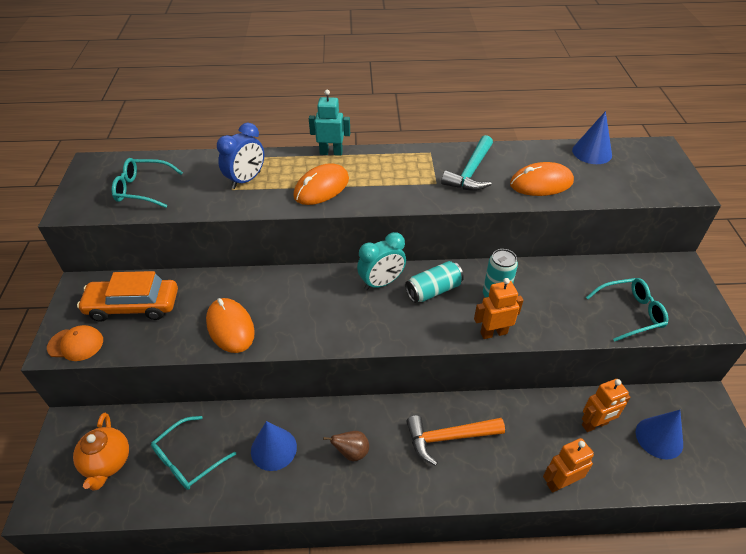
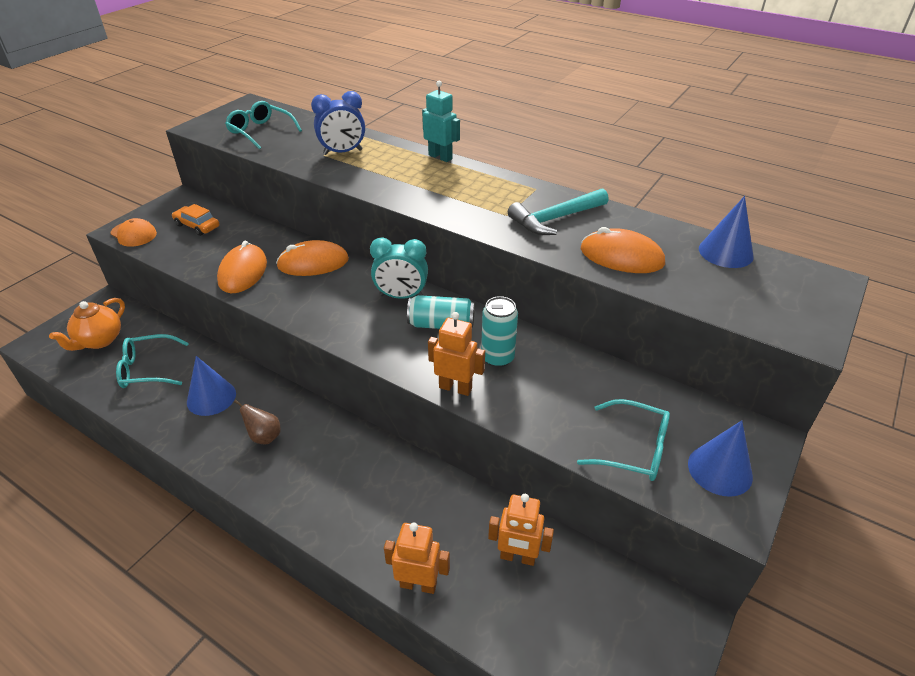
camera: 35 degrees right, 5 degrees down
(133, 305) = (197, 226): orange car -> orange car, size x0.58
(321, 187) = (396, 180): orange mouse -> orange mouse (313, 263)
(448, 438) = (356, 476): orange hammer -> none
(659, 438) = (579, 618): blue cone -> blue cone (720, 470)

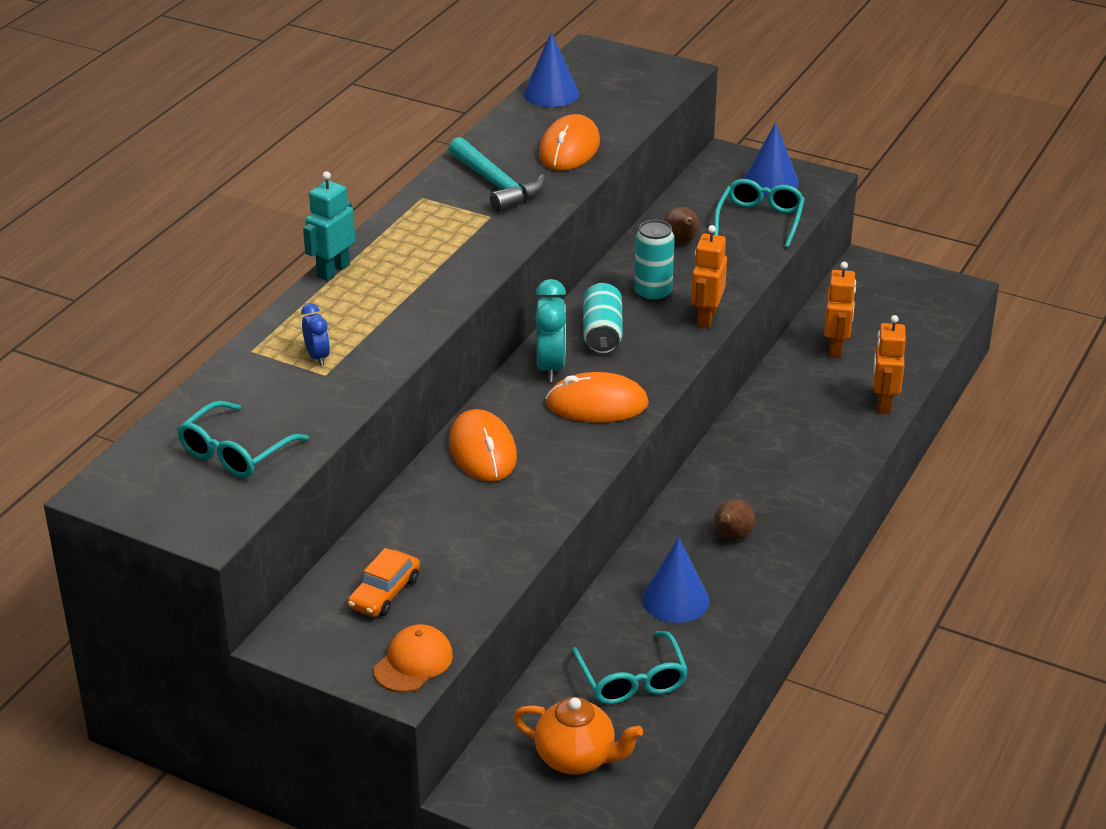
camera: 95 degrees left, 5 degrees down
(243, 272) = (512, 513): orange mouse -> orange mouse (597, 404)
(343, 152) = (317, 357): blue clock -> blue clock, size x0.58
(584, 384) = (681, 242): none -> brown pear

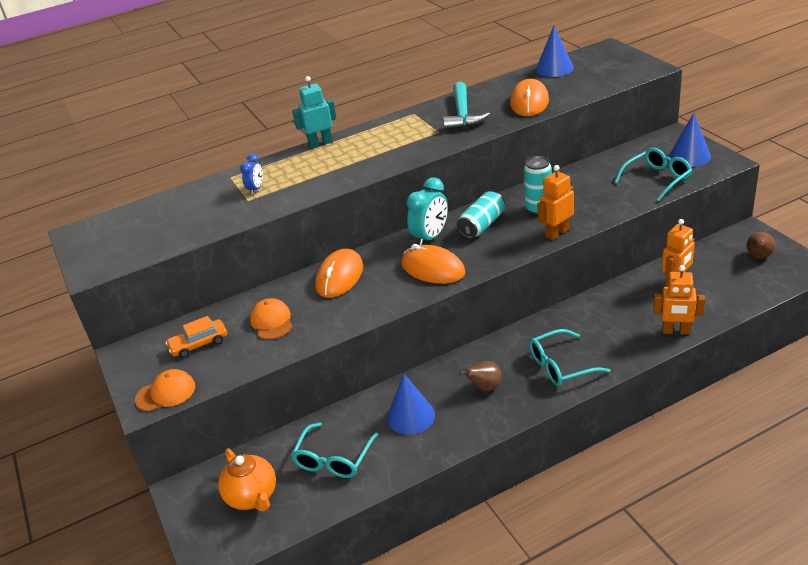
camera: 40 degrees right, 0 degrees up
(235, 452) = (155, 231): turquoise glasses -> turquoise glasses (561, 366)
(455, 533) = (271, 321): none -> orange cap
(569, 148) = (529, 102): orange mouse -> orange mouse turned 45 degrees counterclockwise
(681, 242) = (590, 181): brown pear -> brown pear (758, 257)
(883, 403) = (676, 331): orange robot -> orange robot turned 120 degrees counterclockwise

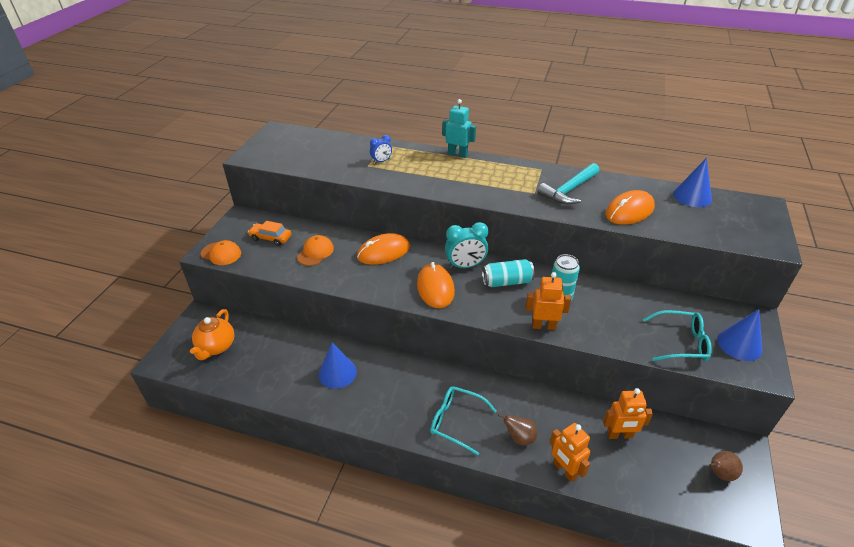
camera: 40 degrees right, 5 degrees up
(333, 459) = (272, 361): turquoise glasses -> none
(485, 387) = (396, 393): brown pear -> brown pear (519, 438)

